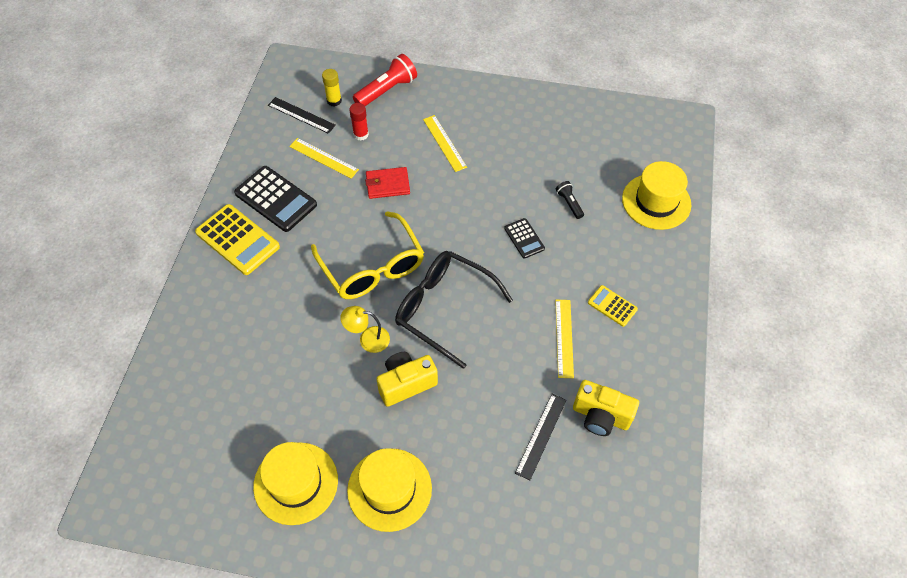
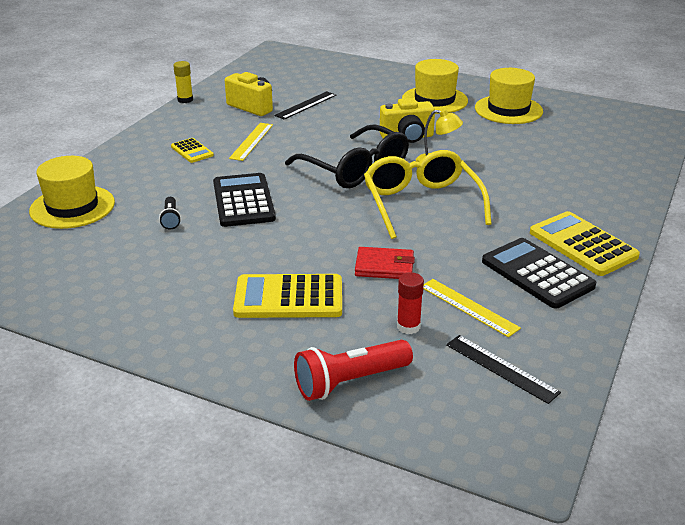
camera: 165 degrees left, 25 degrees down
(334, 101) = (444, 381): yellow glue stick -> yellow glue stick (185, 100)
(444, 143) = (289, 297): yellow ruler -> yellow calculator
(524, 238) = (243, 201): black calculator -> black calculator, size x1.85

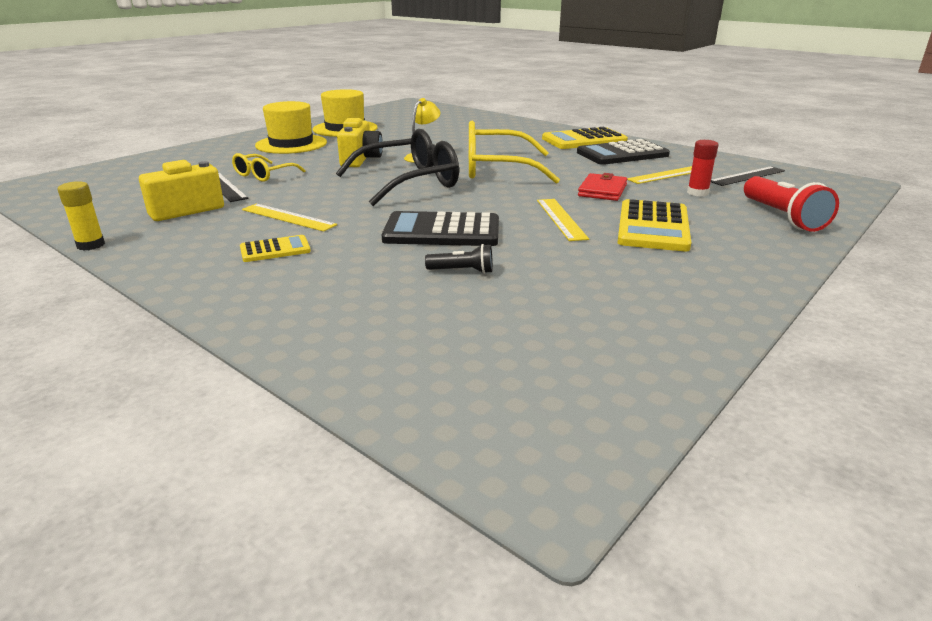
camera: 75 degrees left, 5 degrees down
(72, 207) = (376, 340): yellow hat -> none
(291, 249) = (560, 219): none -> yellow ruler
(341, 111) = (264, 175): none -> yellow glasses

